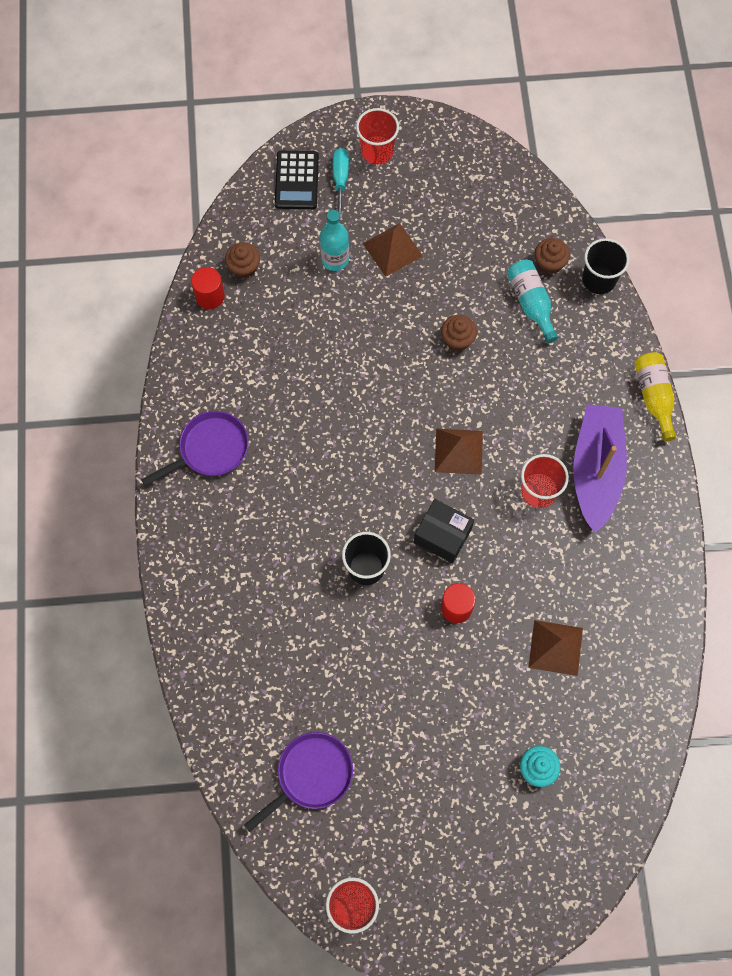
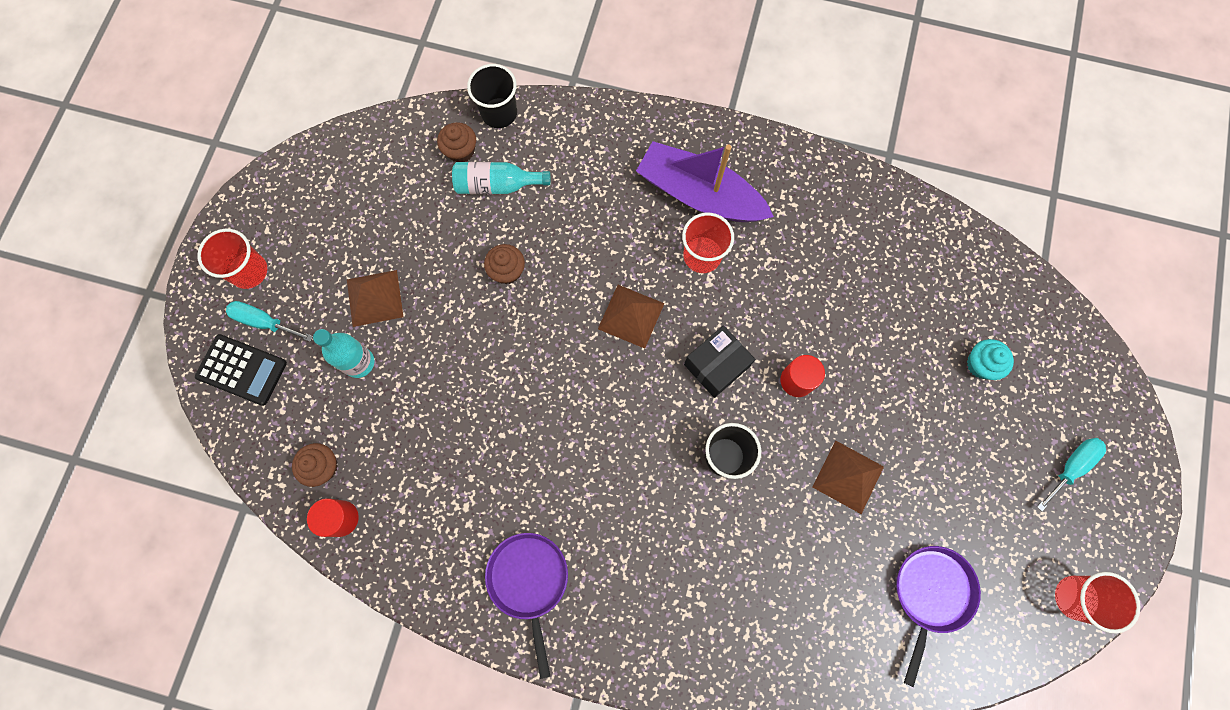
camera: 70 degrees left, 5 degrees up
(311, 775) = (930, 594): purple pan -> purple pan turned 45 degrees clockwise
(471, 876) = (1070, 467): none -> turquoise screwdriver
(555, 647) = (866, 301): brown pyramid -> brown pyramid (848, 476)
(654, 397) = (643, 113): yellow bottle -> none

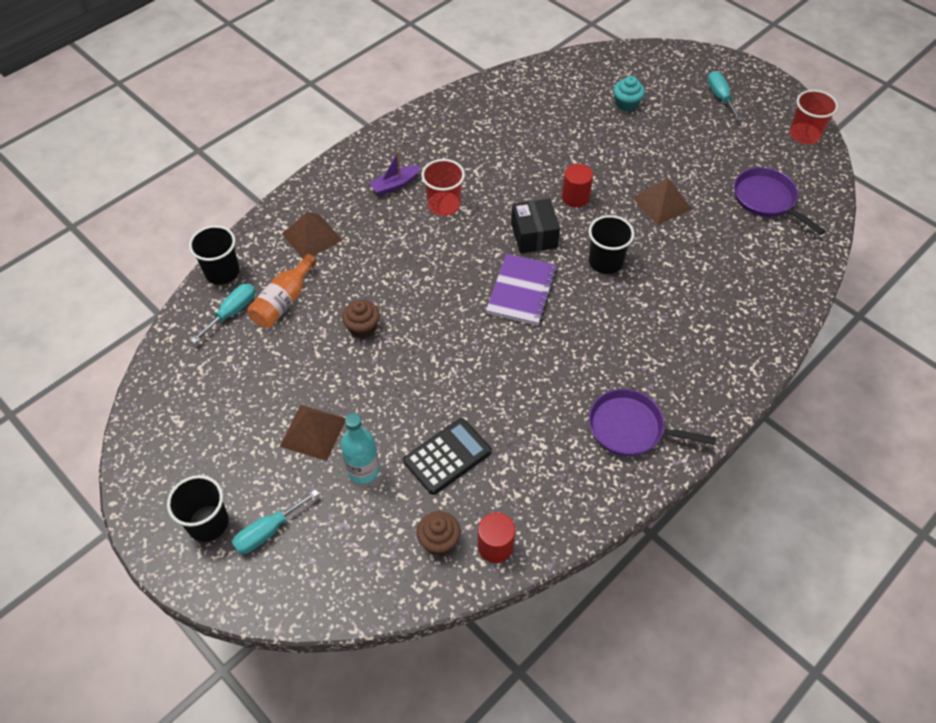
camera: 60 degrees left, 20 degrees down
(242, 370) = (300, 571): black calculator -> black calculator (447, 456)
(249, 271) = (208, 523): red cup -> black cup
(460, 151) = (232, 312): brown cupcake -> turquoise screwdriver
(497, 185) = (283, 301): turquoise bottle -> orange bottle
(631, 316) = (459, 267): brown pyramid -> brown pyramid (312, 237)
(636, 392) = (522, 291): none -> purple notebook
(699, 194) = (395, 185): purple boat -> purple boat, size x0.46

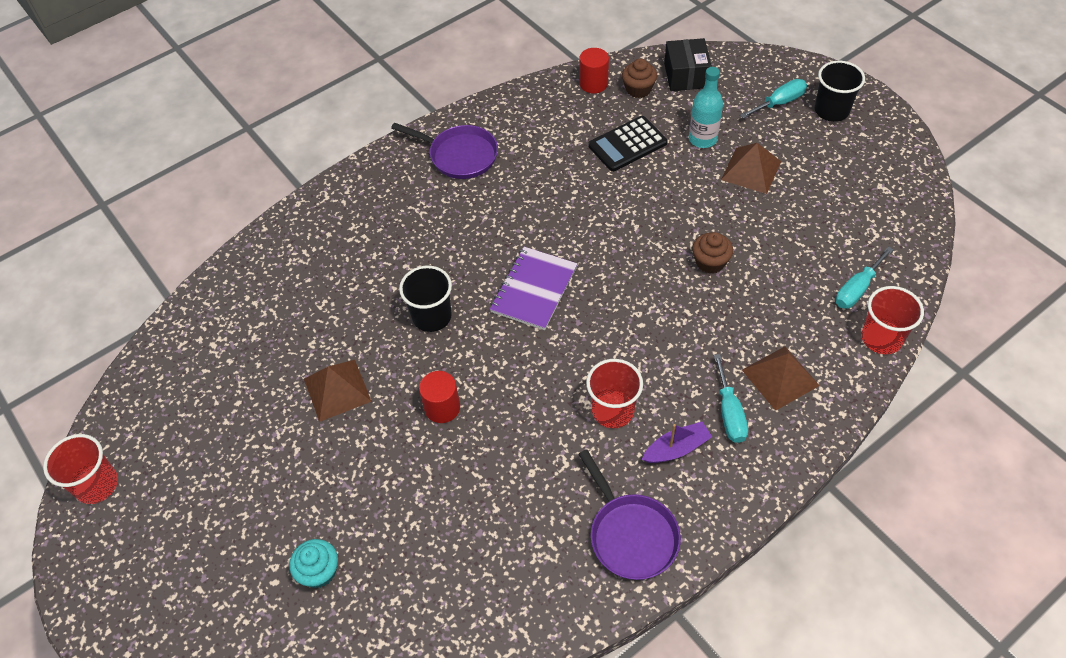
camera: 170 degrees left, 0 degrees up
(222, 272) = (881, 338): black cup -> red cup
(283, 301) = (801, 297): orange bottle -> none
(534, 235) = (506, 357): black box -> black box (686, 75)
(720, 97) = (173, 572): turquoise screwdriver -> turquoise screwdriver (729, 413)
(767, 200) = (207, 383): purple pan -> purple pan (630, 535)

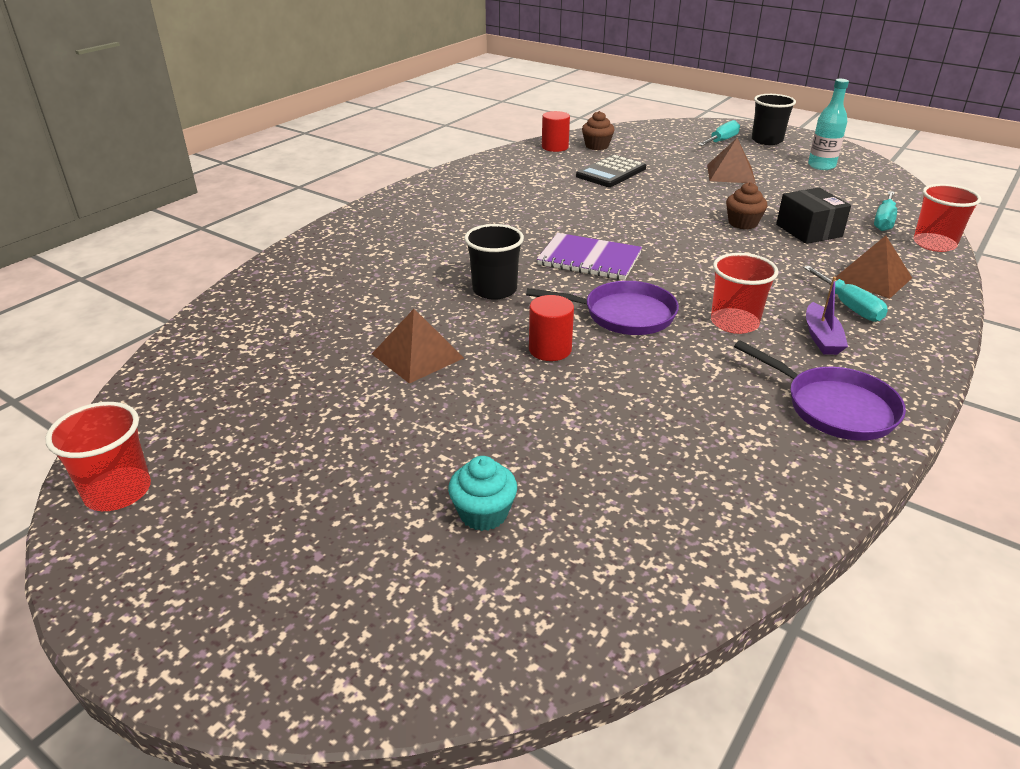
camera: 20 degrees left, 20 degrees down
(459, 155) = (456, 194): purple pan -> purple pan (623, 314)
(534, 289) = (589, 259): purple notebook -> purple notebook turned 75 degrees counterclockwise
(676, 448) = (821, 337): purple boat -> purple boat turned 135 degrees clockwise
(686, 75) = (632, 136): black box -> black box (808, 230)
(702, 139) = (674, 163): turquoise bottle -> turquoise bottle (821, 166)

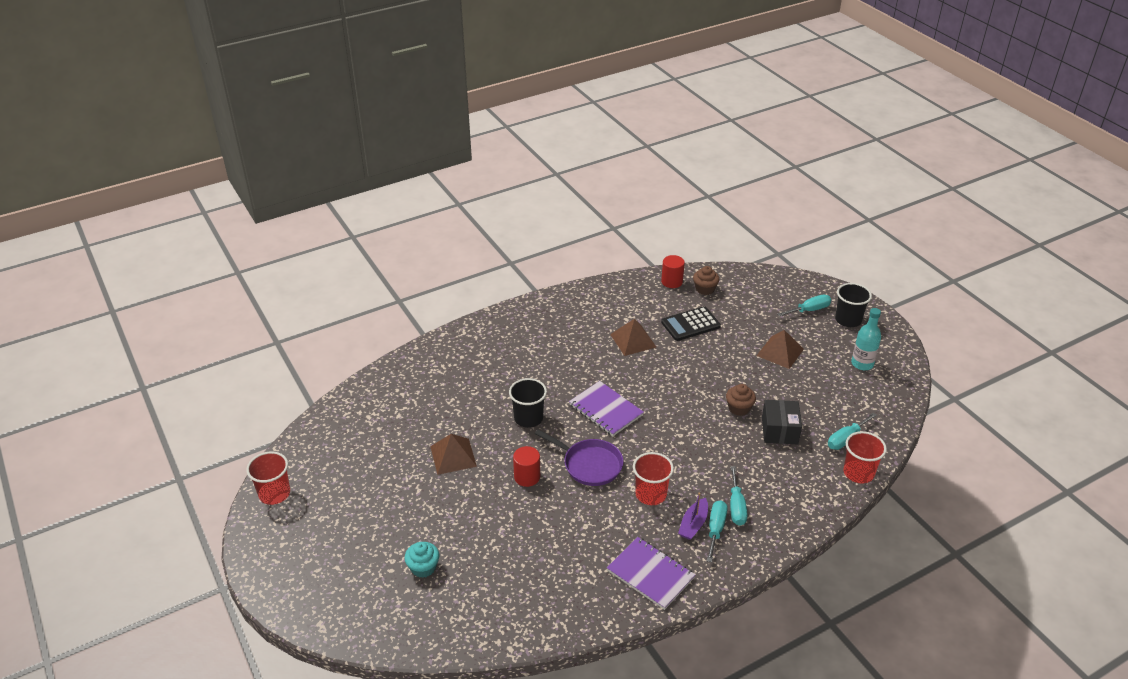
camera: 25 degrees right, 5 degrees up
(834, 407) = (650, 574): purple pan -> purple notebook
(853, 335) = (715, 529): none -> turquoise screwdriver
(872, 278) = (778, 489): brown pyramid -> brown pyramid (633, 340)

